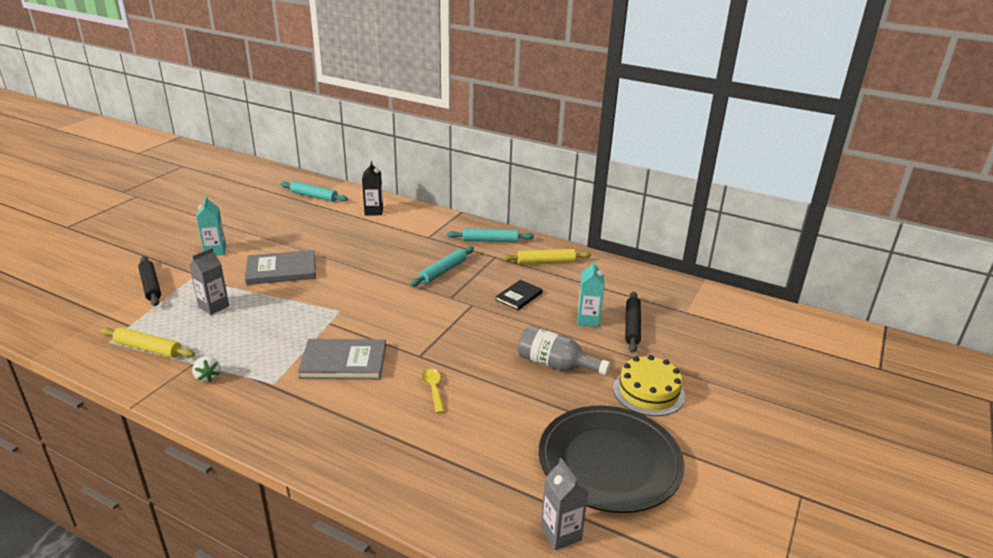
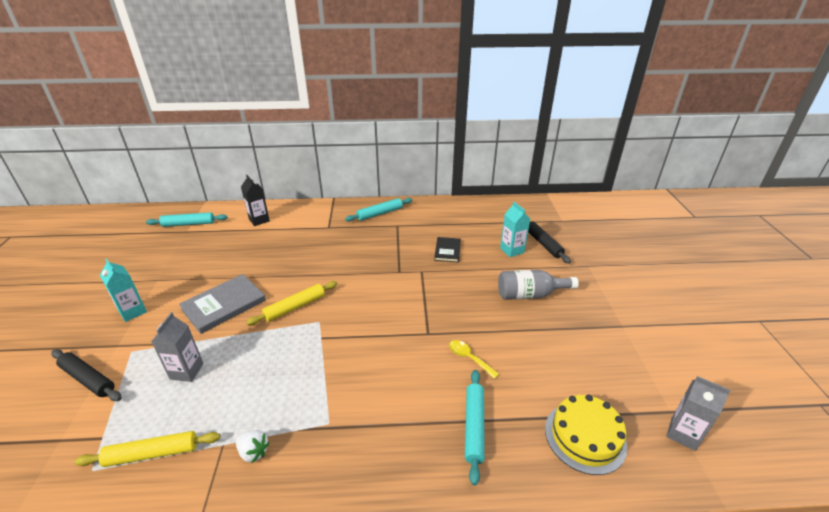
camera: 30 degrees left, 5 degrees up
(343, 362) = (371, 369): grey book -> none
(443, 271) = (370, 251): turquoise rolling pin -> turquoise rolling pin (474, 426)
(545, 262) = (437, 216): yellow rolling pin -> yellow rolling pin (295, 307)
(609, 462) = (644, 355): black plate -> none
(648, 391) = (605, 288): yellow cake -> yellow cake (585, 436)

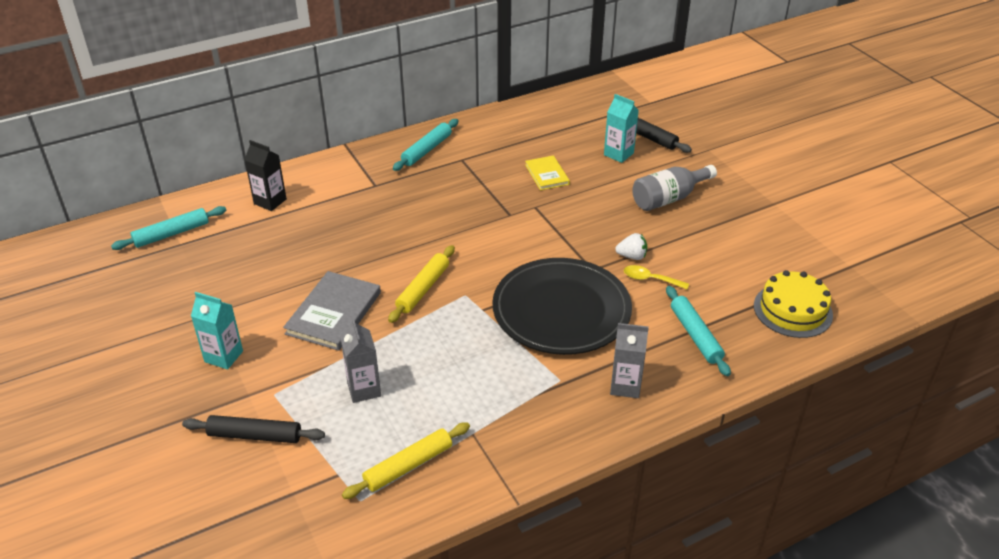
camera: 25 degrees left, 5 degrees up
(253, 452) = (509, 427): white strawberry -> white strawberry (632, 256)
(378, 360) = (561, 310): none -> black plate
(447, 251) = (547, 174): black book -> yellow book
(683, 434) = (867, 281): grey carton -> grey carton (625, 386)

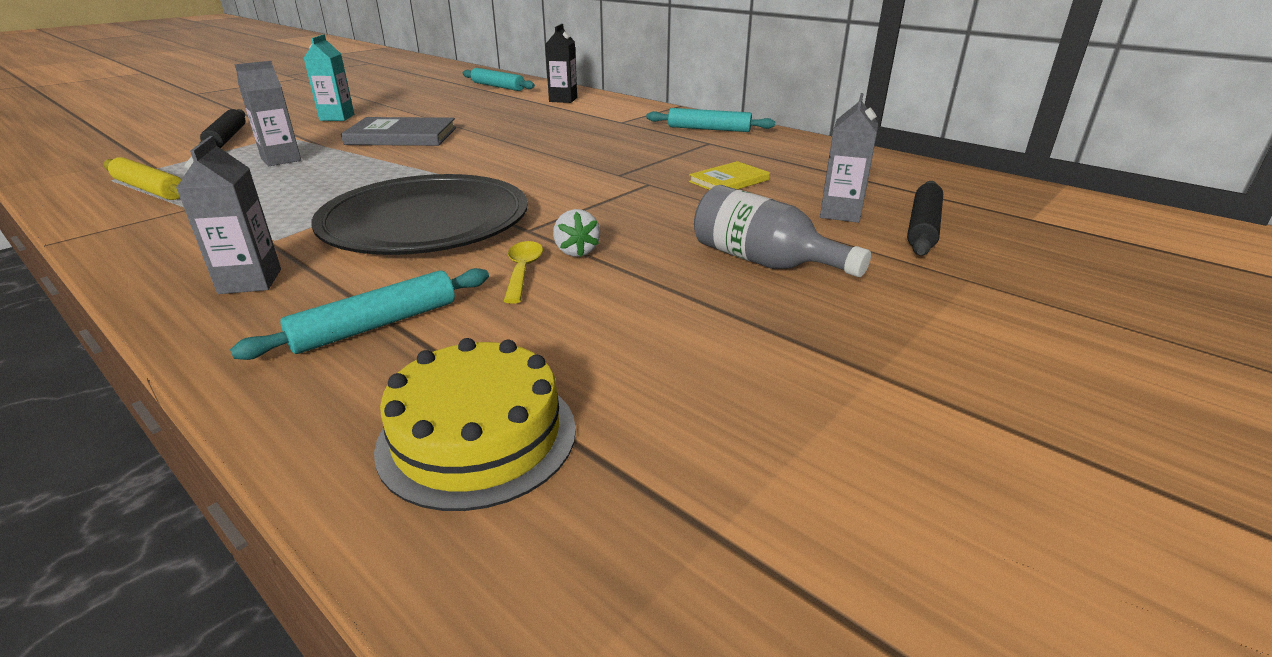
camera: 70 degrees right, 10 degrees down
(423, 289) = (450, 158): yellow rolling pin -> none
(618, 154) = (840, 213): turquoise carton -> grey carton

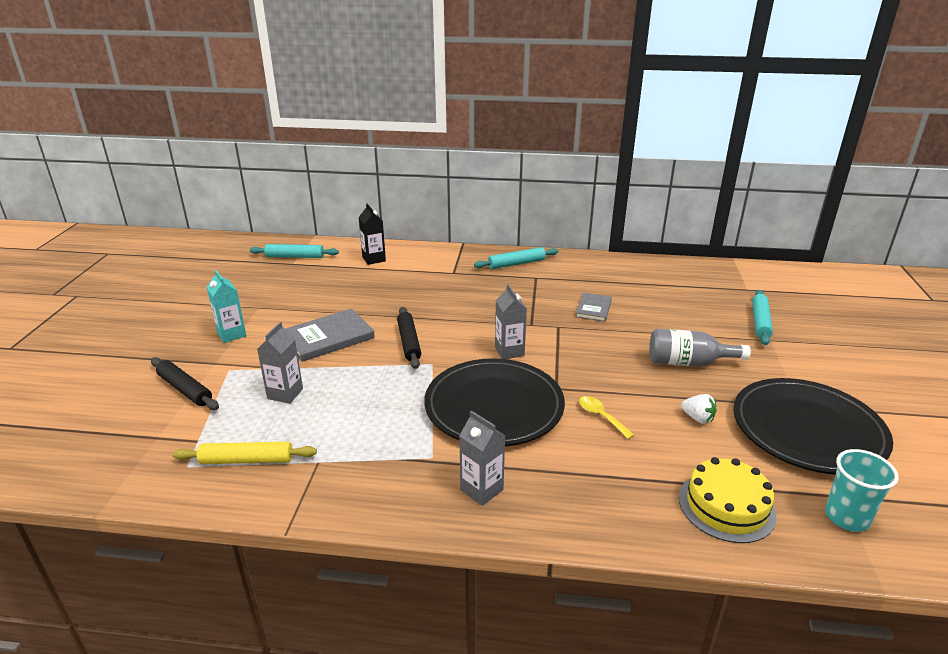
camera: 35 degrees left, 0 degrees up
(376, 325) = (595, 480): turquoise rolling pin -> turquoise rolling pin (760, 322)
(576, 251) = (603, 392): white strawberry -> white strawberry (697, 418)
(660, 574) = (846, 517): none -> turquoise cup
(729, 181) = (593, 308): yellow book -> grey book
(829, 408) = (807, 430): none -> black plate
(840, 213) = (675, 315): grey carton -> grey carton (509, 351)
(923, 227) = (716, 312): black rolling pin -> black rolling pin (409, 342)

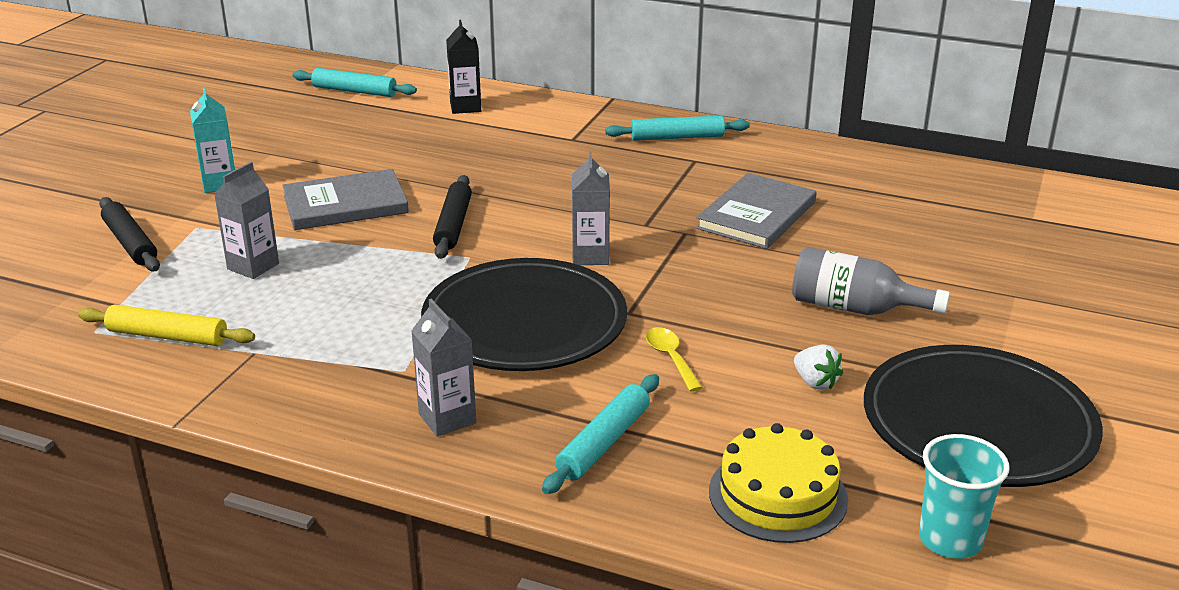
camera: 15 degrees right, 0 degrees up
(593, 308) = (756, 215): grey book -> grey book, size x1.66
(760, 322) = (1017, 268): turquoise rolling pin -> turquoise rolling pin (604, 442)

